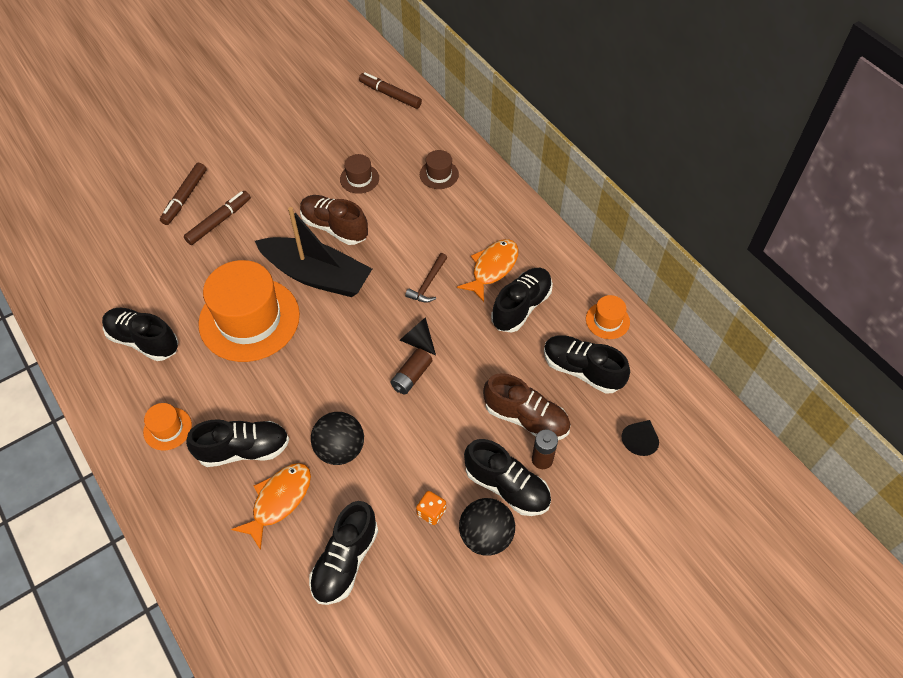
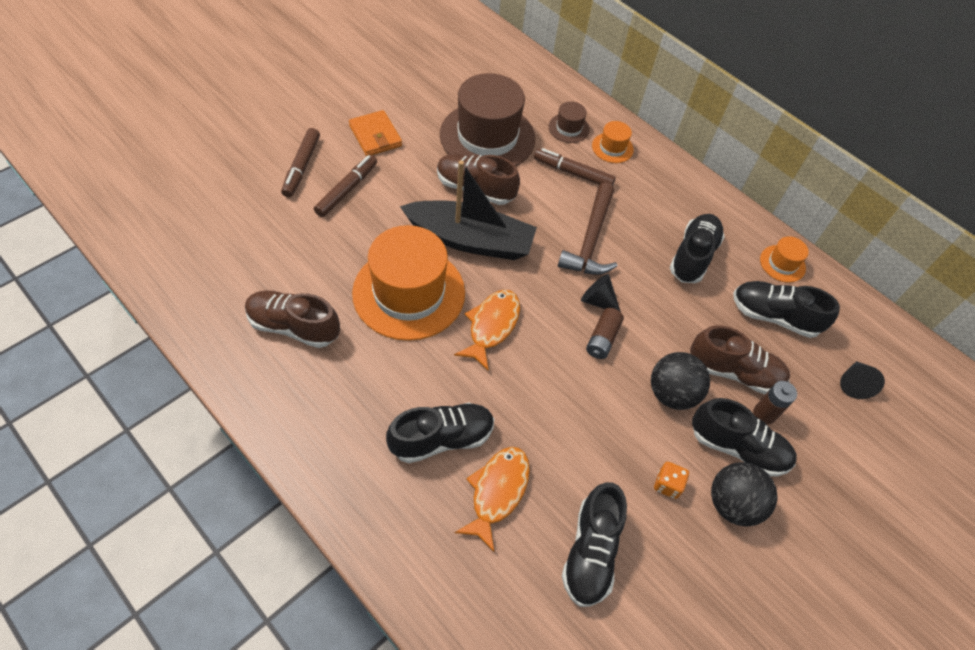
camera: 15 degrees left, 0 degrees up
(144, 340) = (294, 326): black shoe -> brown shoe
(167, 428) = (347, 424): orange hat -> orange hat (612, 148)
(257, 172) = (375, 136): none -> orange wallet
(340, 449) = (549, 426): black ball -> black ball (672, 393)
(359, 178) = (487, 137): brown hat -> brown hat, size x2.27
(390, 95) = (495, 51): brown marker -> brown marker (573, 173)
(428, 284) = (591, 240): brown hammer -> brown hammer, size x1.74
(492, 268) = (652, 219): orange fish -> orange fish (491, 326)

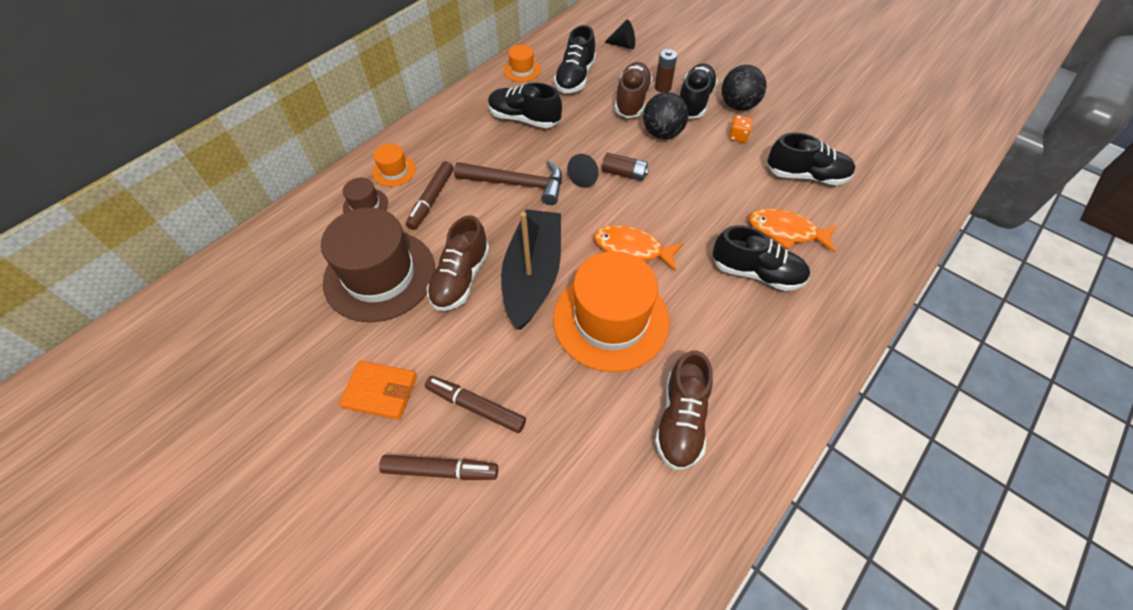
camera: 90 degrees left, 0 degrees up
(375, 136) = (380, 391): orange wallet -> orange wallet turned 45 degrees clockwise
(441, 439) = (756, 273): black shoe -> black shoe turned 135 degrees clockwise

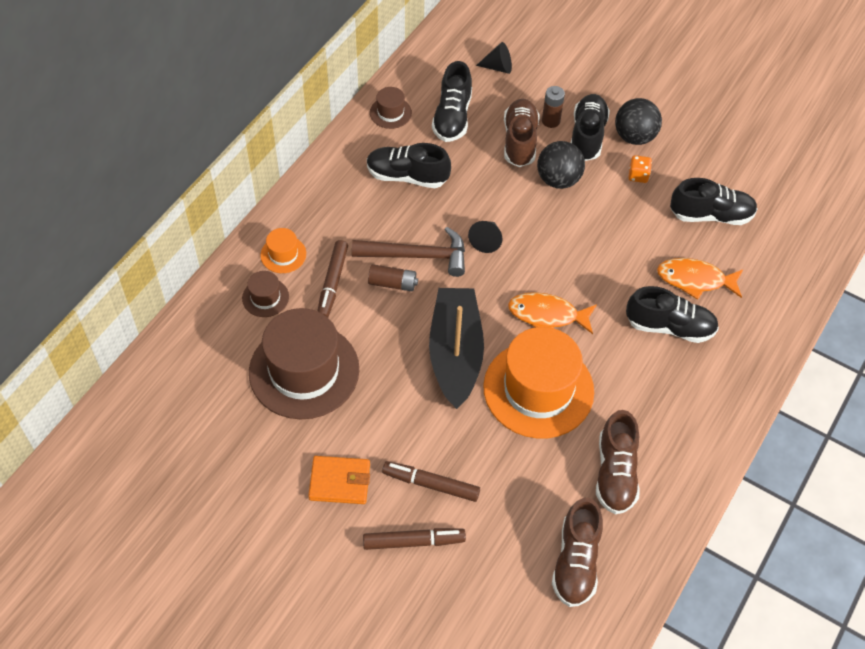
camera: 10 degrees left, 0 degrees up
(461, 278) = (385, 365): brown shoe -> brown shoe (576, 562)
(522, 70) = (390, 112): orange hat -> brown hat
(624, 173) = (526, 232): brown battery -> brown battery (392, 283)

